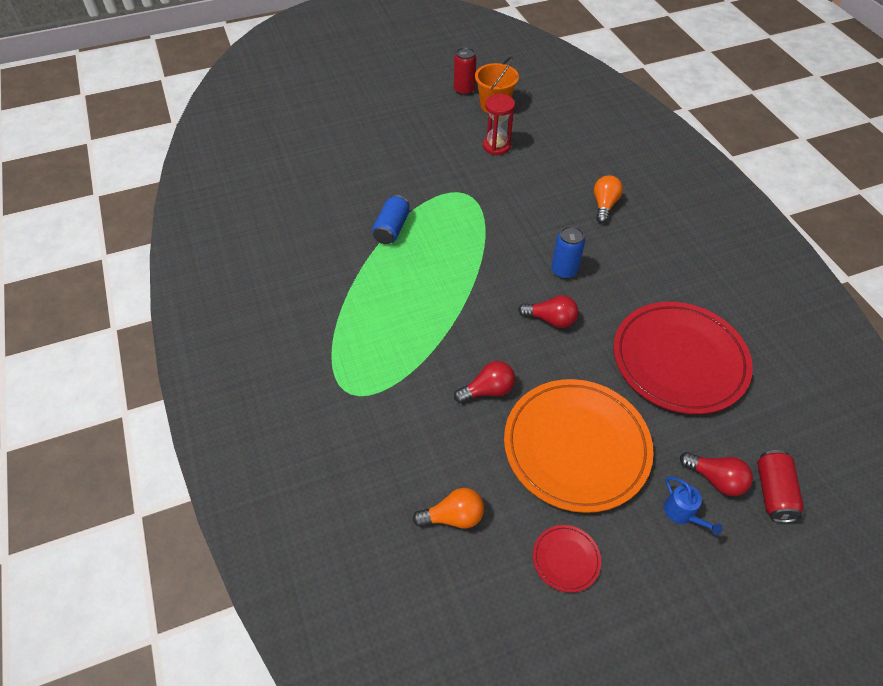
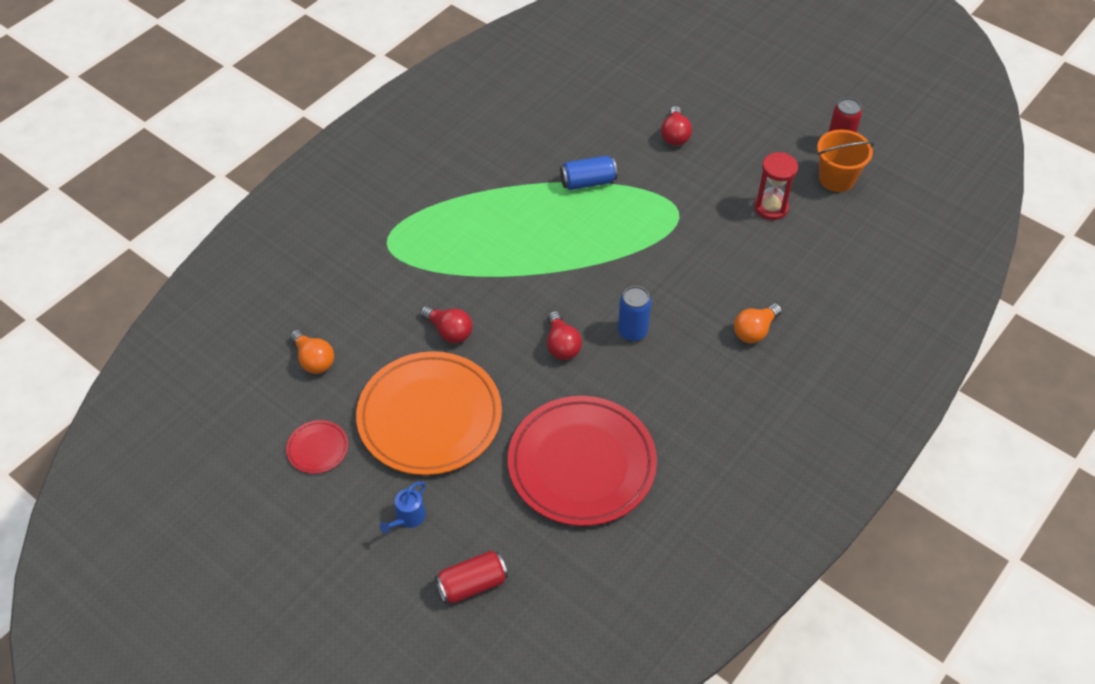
camera: 60 degrees right, 0 degrees up
(604, 205) = (754, 331): orange light bulb -> orange light bulb turned 150 degrees clockwise
(715, 479) = (459, 533): red light bulb -> red light bulb (675, 135)

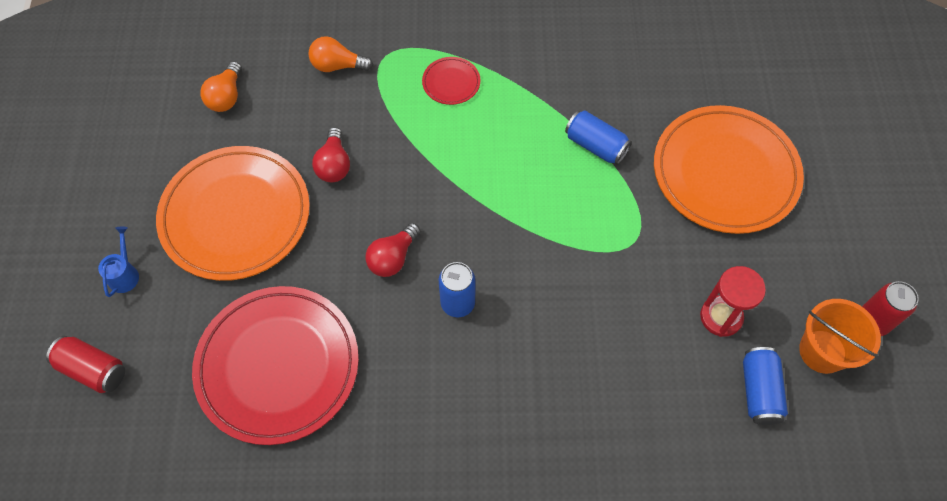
camera: 50 degrees right, 10 degrees up
(318, 448) = (144, 163): red plate -> red plate (451, 83)
(408, 518) = (125, 274): blue watering can -> blue watering can turned 105 degrees clockwise
(675, 135) = (725, 172): red light bulb -> orange plate
(754, 331) = (553, 408): orange light bulb -> orange light bulb (337, 66)
(835, 225) = (759, 391): none -> blue can

